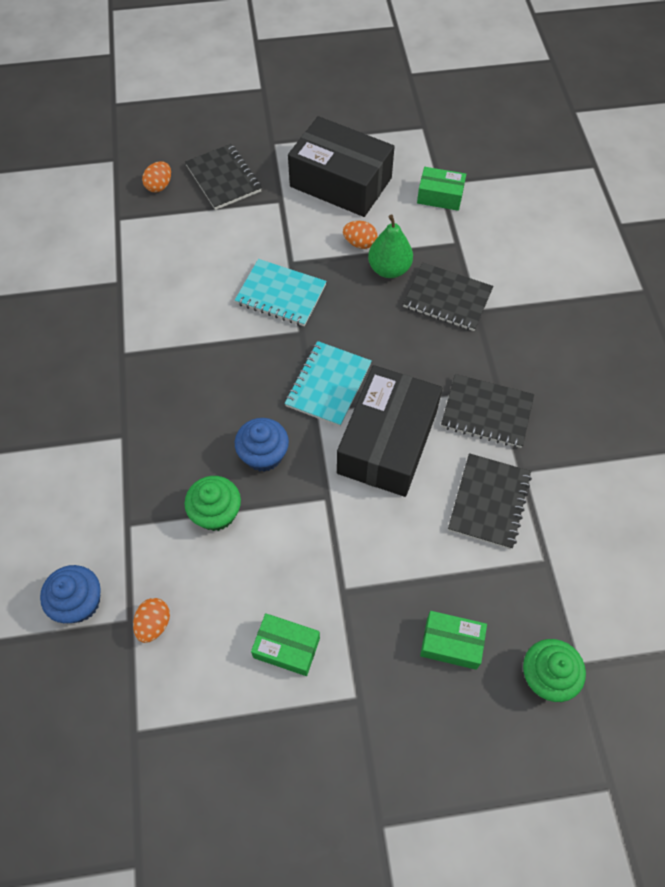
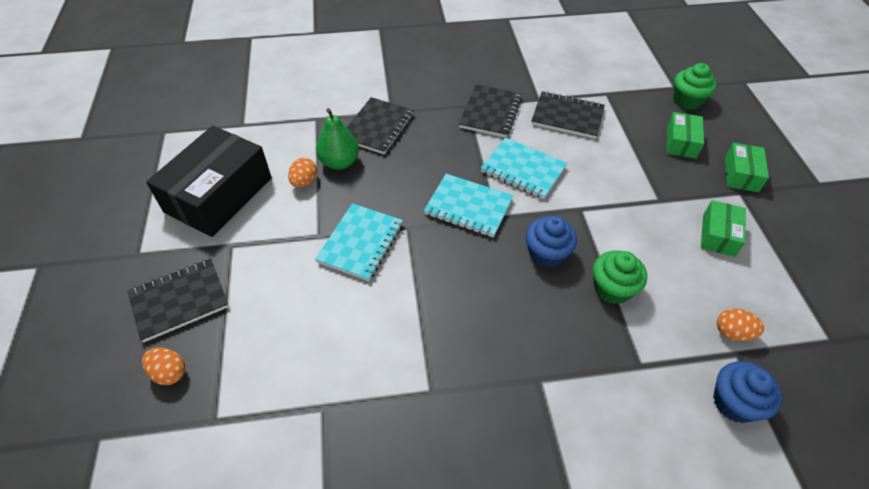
camera: 90 degrees left, 10 degrees down
(387, 442) = (523, 170): black box -> turquoise notebook
(440, 196) = (258, 125): green box -> green box (741, 174)

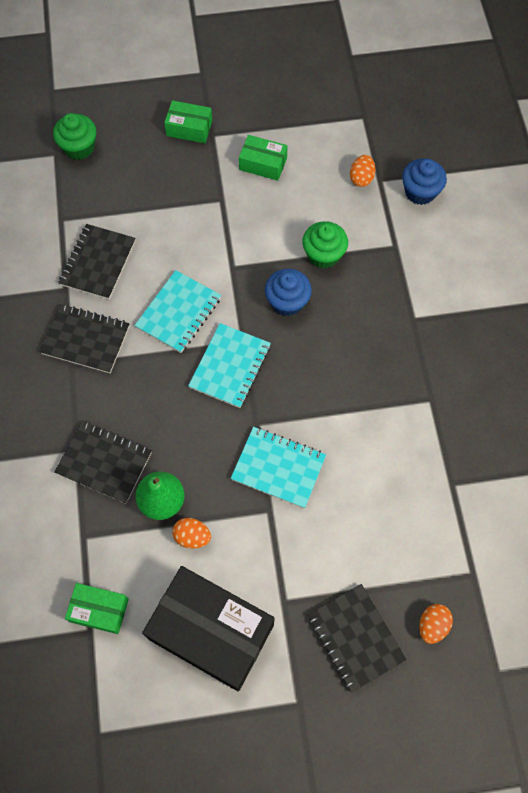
camera: 90 degrees left, 15 degrees up
(681, 142) = (143, 166): green box -> green box (99, 610)

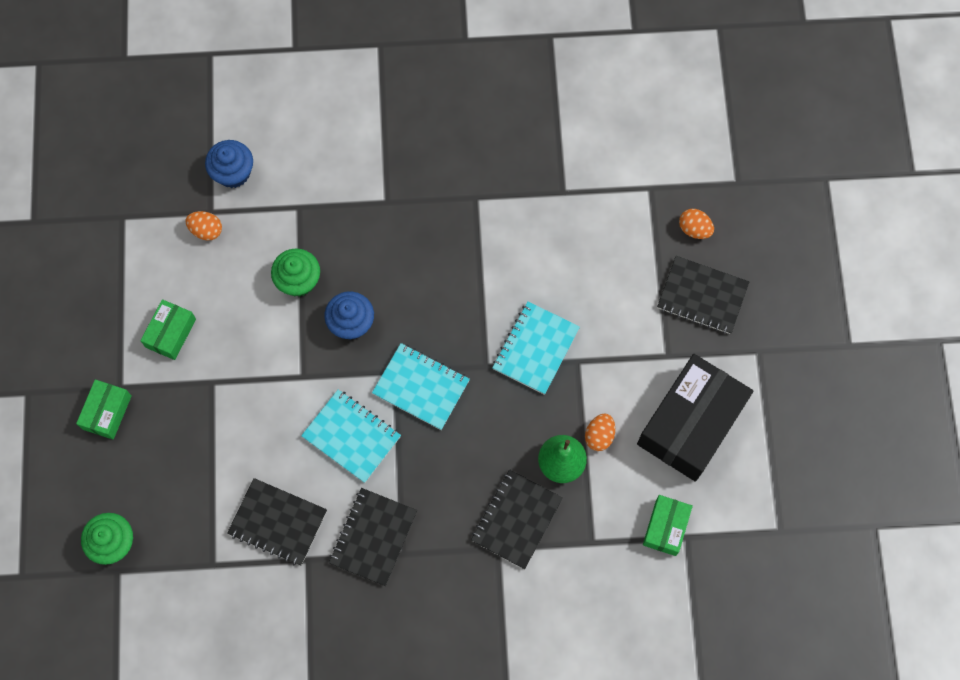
camera: 85 degrees left, 5 degrees up
(355, 638) = (702, 296): black notebook -> black notebook turned 45 degrees clockwise

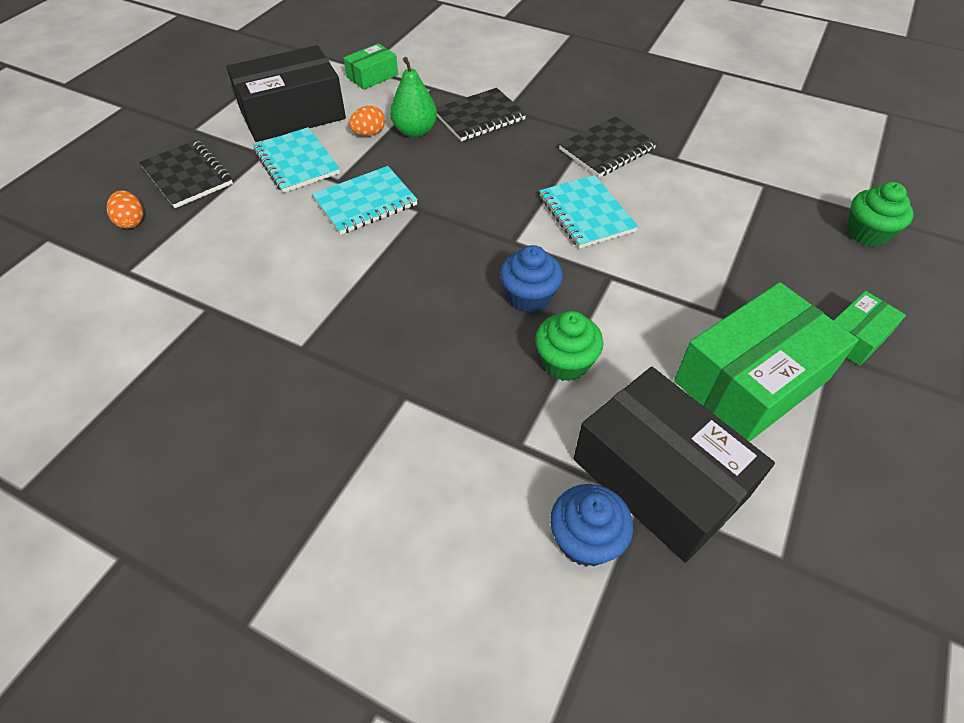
camera: 150 degrees left, 20 degrees down
(170, 333) = (751, 380): green box -> green box, size x2.02
(206, 230) = (659, 477): orange egg -> black box
(278, 522) = (690, 187): black notebook -> none
(421, 387) = (494, 220): turquoise notebook -> turquoise notebook (296, 162)

